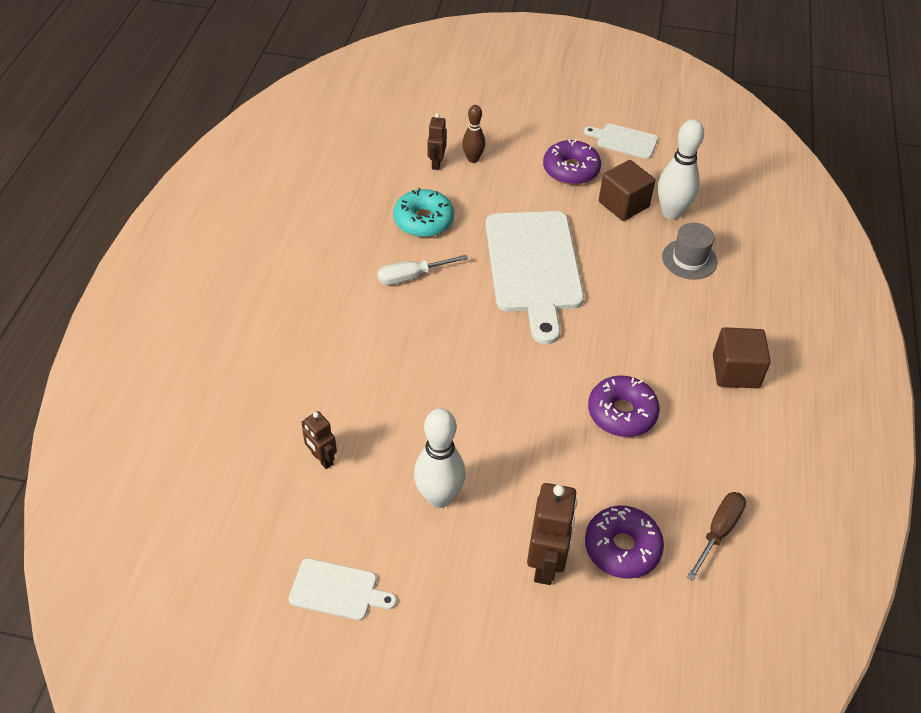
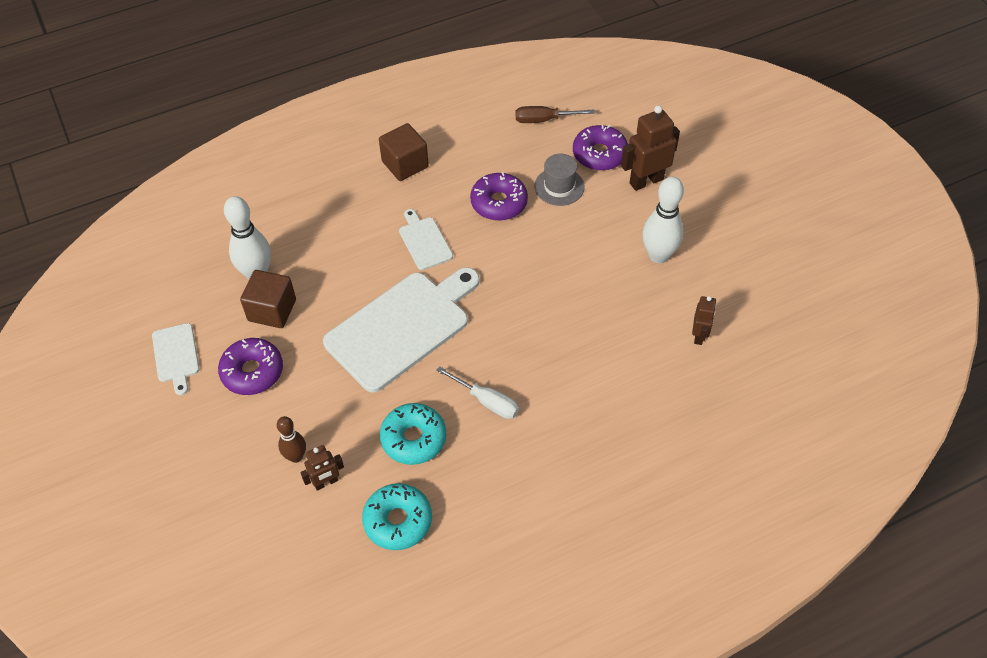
camera: 125 degrees left, 5 degrees up
(337, 590) = (768, 263): white cutting board -> white cutting board (424, 241)
(368, 181) = (398, 521): none -> turquoise donut
(689, 259) = (307, 238): grey hat -> grey hat (559, 186)

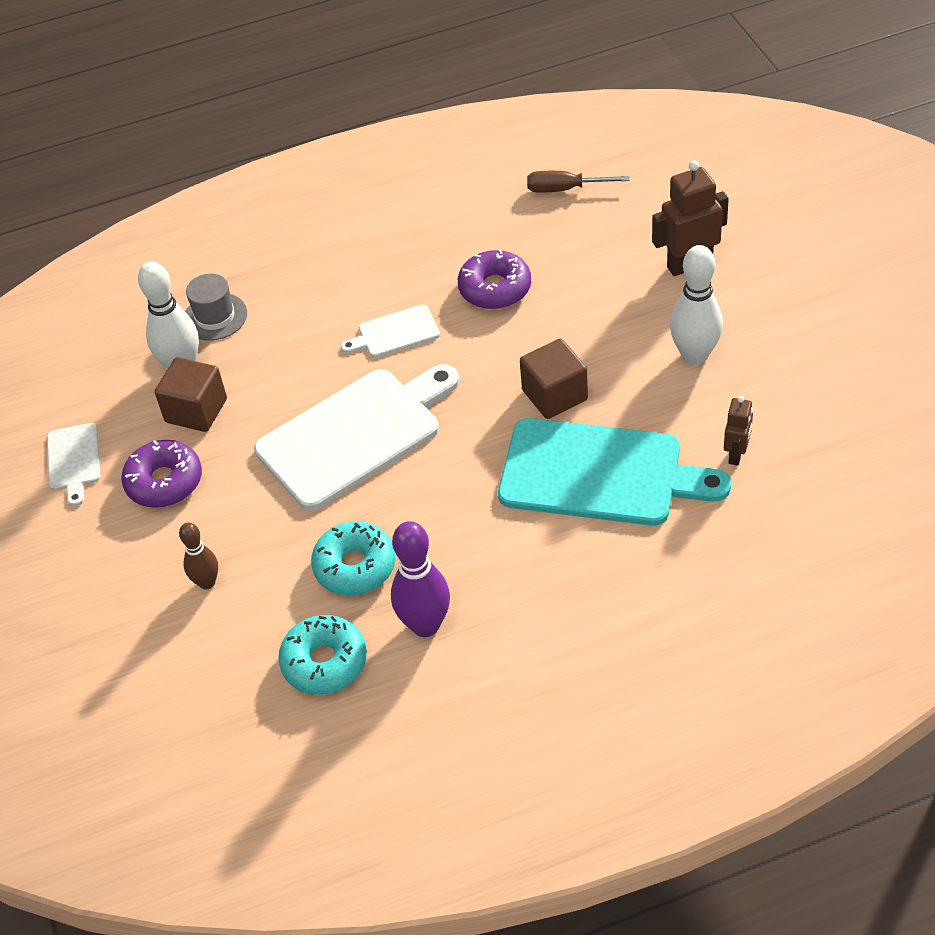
camera: 10 degrees right, 5 degrees down
(326, 482) = (240, 614): brown robot -> none
(405, 164) = (381, 241): brown cube -> brown cube (554, 395)
(424, 241) = (395, 333): white cutting board -> white cutting board turned 90 degrees counterclockwise
(474, 486) = (425, 625): none -> purple bowling pin
(487, 402) = (453, 526): white screwdriver -> none
(559, 186) = (575, 270): grey hat -> grey hat (215, 317)
(597, 355) = (600, 474): none -> turquoise cutting board
(599, 154) = (632, 231): purple donut -> none

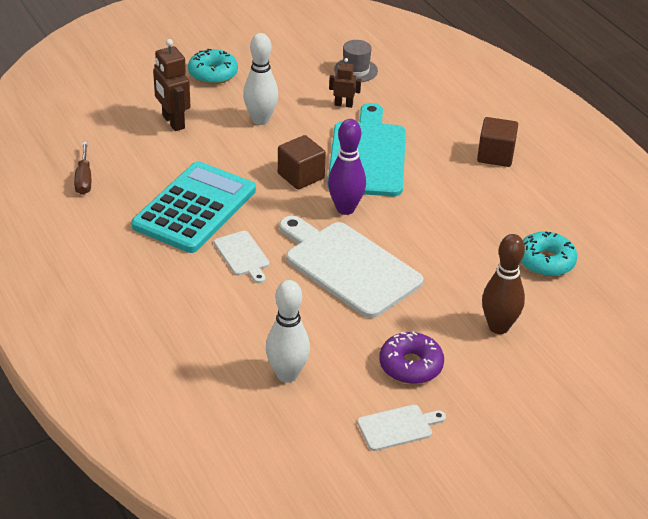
camera: 105 degrees left, 10 degrees down
(196, 410) = (334, 358): brown cube -> brown cube (495, 155)
(207, 582) = (498, 327): brown bowling pin -> brown bowling pin, size x1.67
(215, 317) = (225, 363): grey hat -> grey hat (356, 70)
(355, 566) = (466, 255): turquoise donut -> turquoise donut (213, 74)
(425, 625) = (504, 220): purple bowling pin -> purple bowling pin (345, 209)
(495, 288) = (194, 208): purple donut -> turquoise calculator

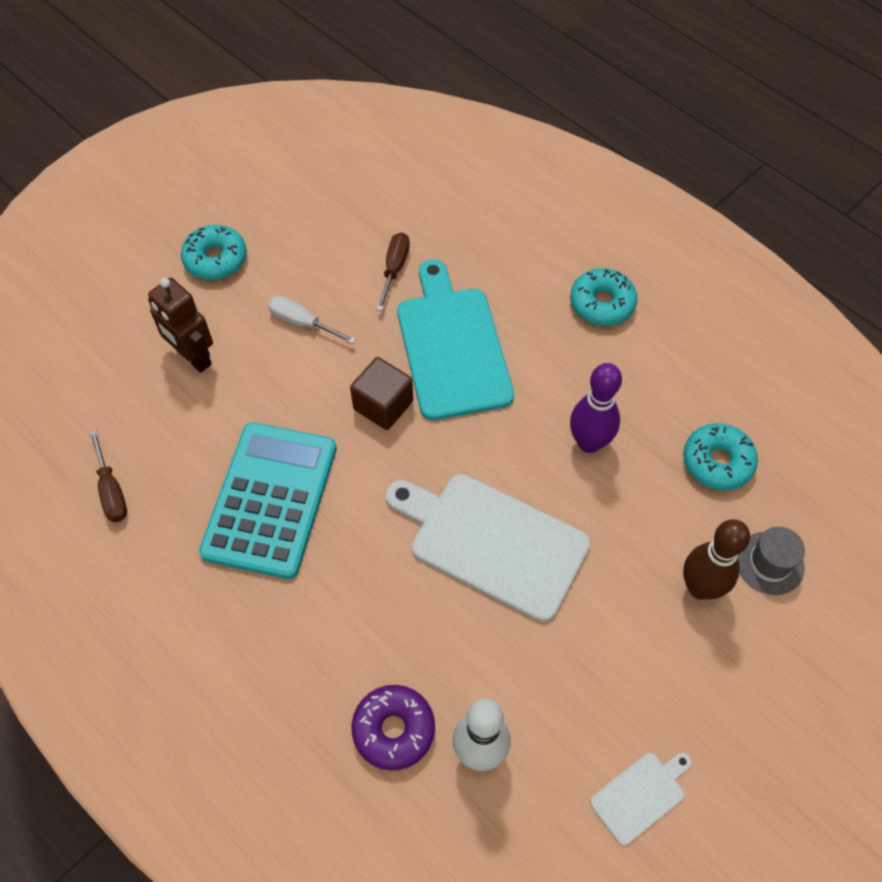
camera: 15 degrees left, 20 degrees up
(242, 255) = (357, 563): white cutting board -> none
(260, 120) = (301, 322): white bowling pin -> white screwdriver
(343, 104) = (394, 268): brown robot -> brown screwdriver
(345, 209) = (455, 445): purple bowling pin -> purple bowling pin (589, 443)
(356, 70) = (390, 206): grey hat -> grey hat (769, 563)
(410, 365) = (621, 686): purple donut -> purple donut (393, 730)
(495, 155) = (602, 304): brown cube -> turquoise donut

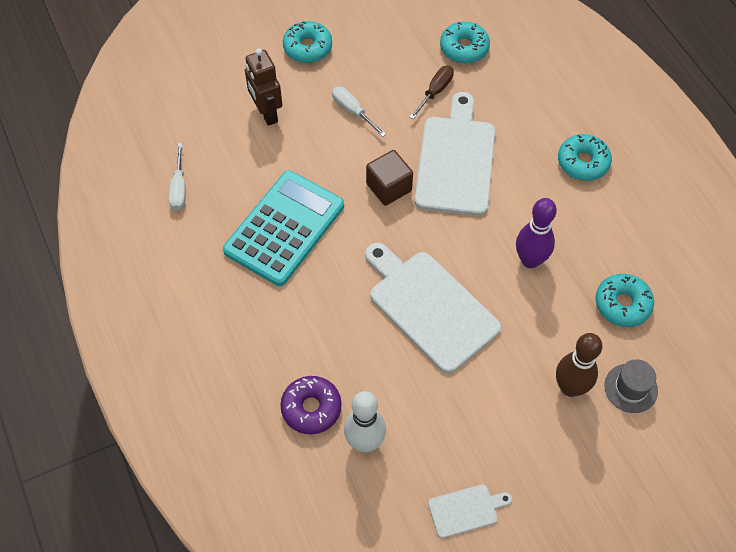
camera: 20 degrees right, 0 degrees up
(112, 491) = (179, 189): brown screwdriver -> white screwdriver
(408, 206) = (464, 48): none -> turquoise donut
(452, 347) = (455, 160): turquoise cutting board -> white cutting board

